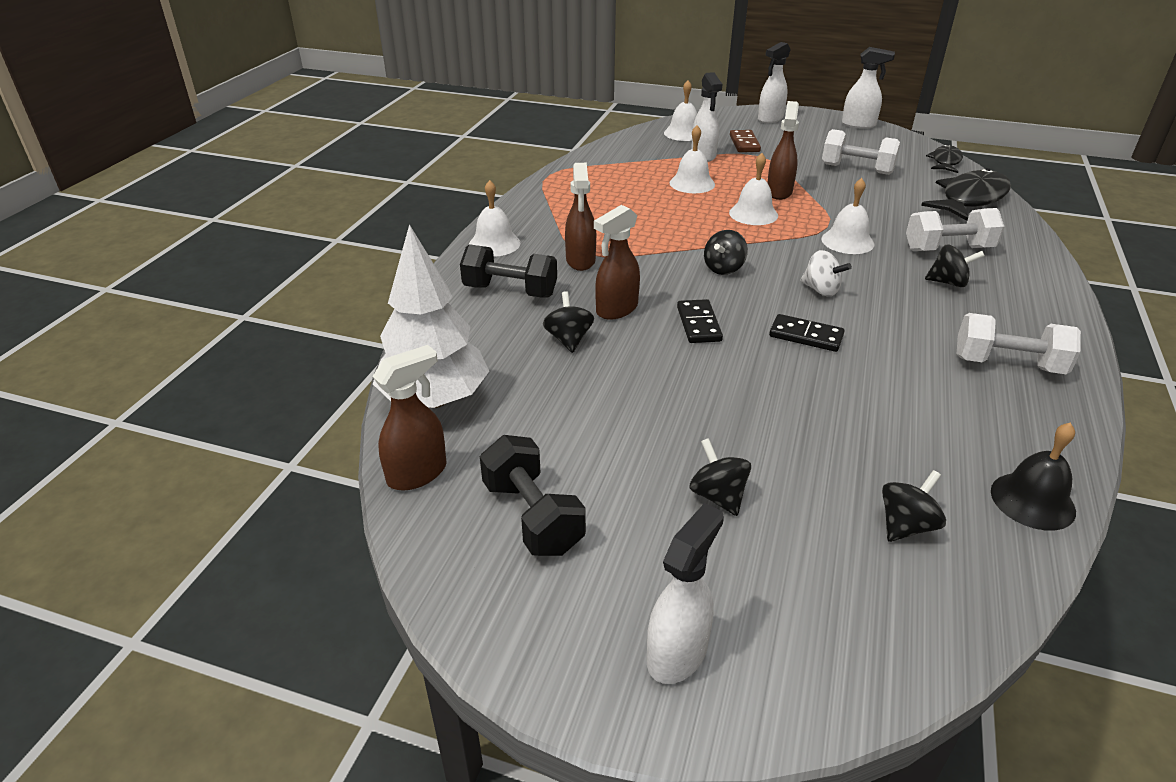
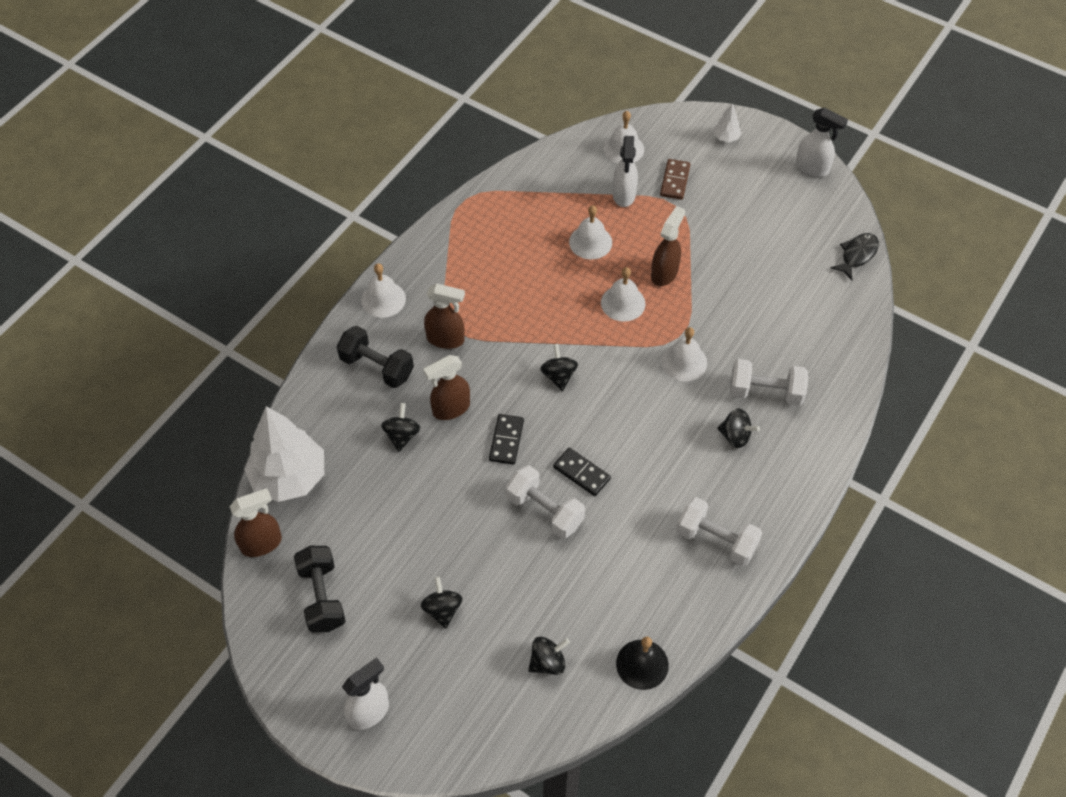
camera: 15 degrees right, 20 degrees up
(580, 261) = (446, 339): brown spray bottle -> brown spray bottle turned 90 degrees counterclockwise
(723, 268) = (558, 376): black spinning top -> black spinning top turned 120 degrees clockwise
(770, 119) = (726, 137): white spray bottle -> white tree
(821, 290) = (624, 421): white spinning top -> none
(856, 169) = (760, 250): white dumbbell -> white dumbbell (545, 511)
(970, 199) = (838, 323): black fish -> none

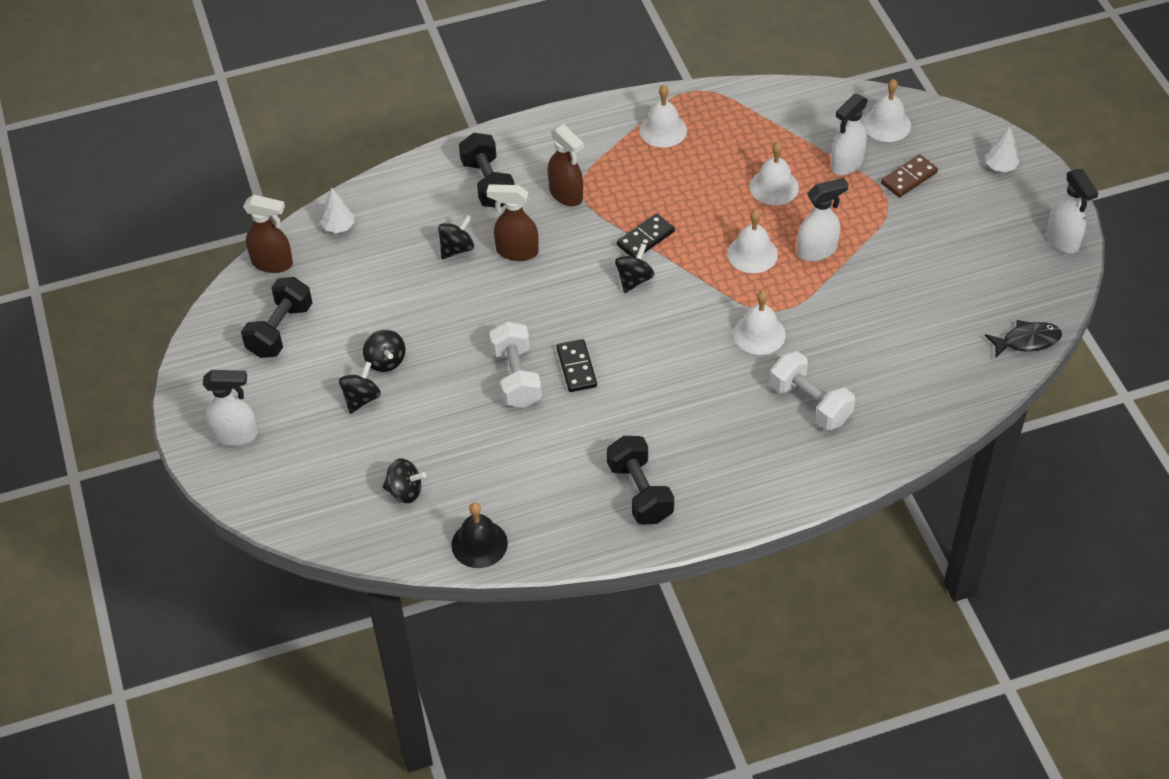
camera: 40 degrees right, 5 degrees down
(289, 477) = (339, 227): white tree -> white tree, size x0.42
(383, 299) = (545, 133): white bell -> white bell (663, 130)
(506, 440) = (538, 304): black domino -> black domino (645, 238)
(664, 273) = (817, 250): brown spray bottle -> white spray bottle
(716, 540) = (640, 492): white dumbbell -> black dumbbell
(735, 436) = (743, 422): black spinning top -> black spinning top (385, 361)

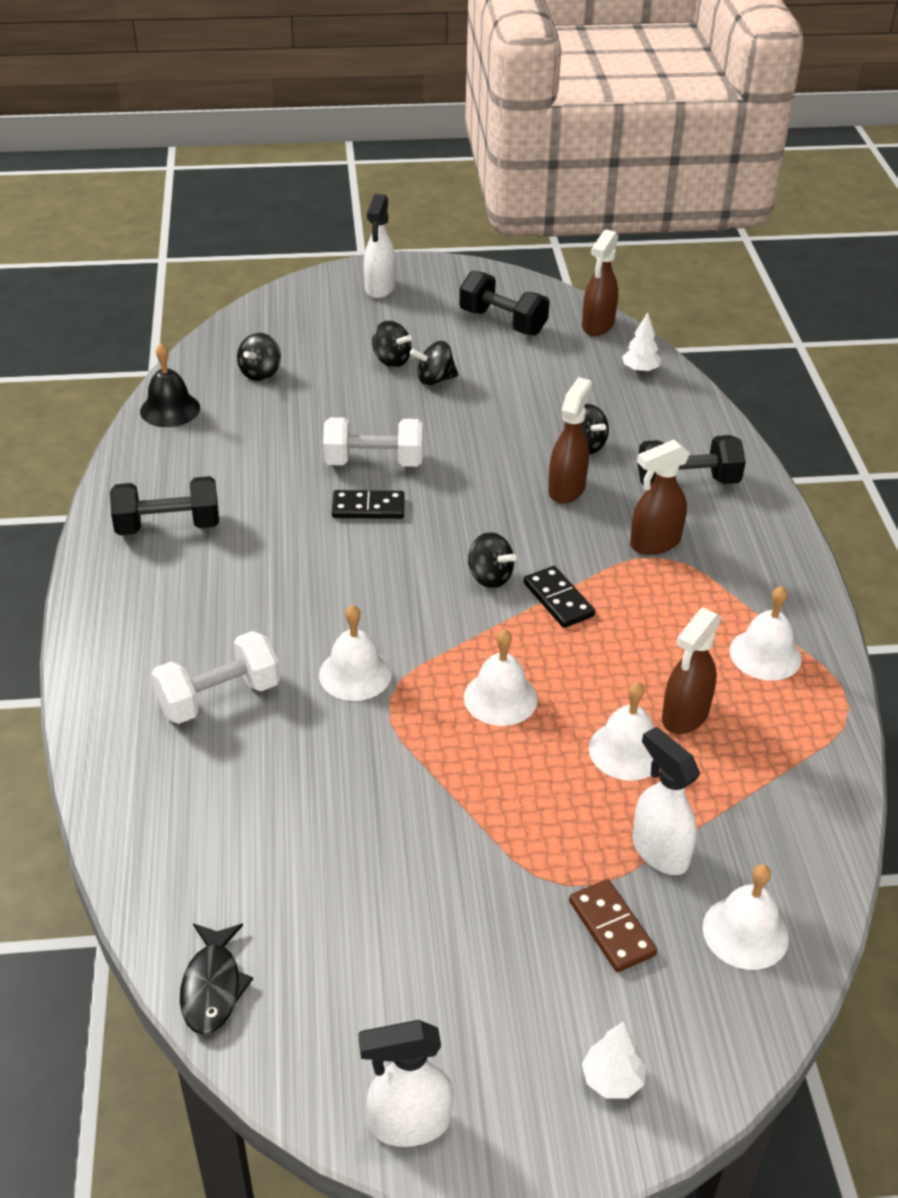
camera: 100 degrees right, 10 degrees down
(733, 163) = (684, 716): none -> brown spray bottle
(817, 250) = (485, 770): white spray bottle -> none

